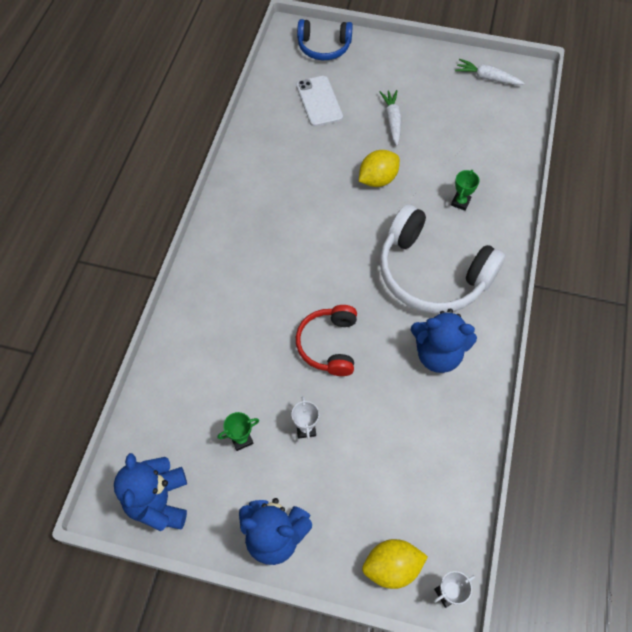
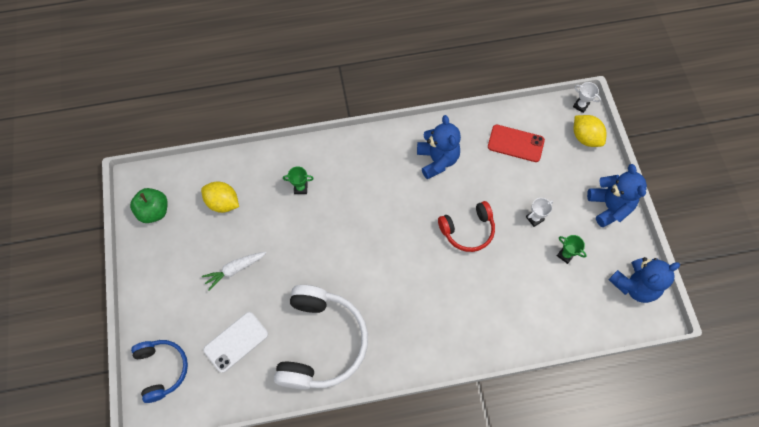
camera: 115 degrees left, 5 degrees up
(377, 179) = (304, 256): yellow lemon -> yellow lemon (223, 203)
(422, 462) = (515, 143): none -> red phone
(432, 273) = (374, 186): white headphones -> white headphones (321, 342)
(487, 78) = (154, 211): white carrot -> green apple

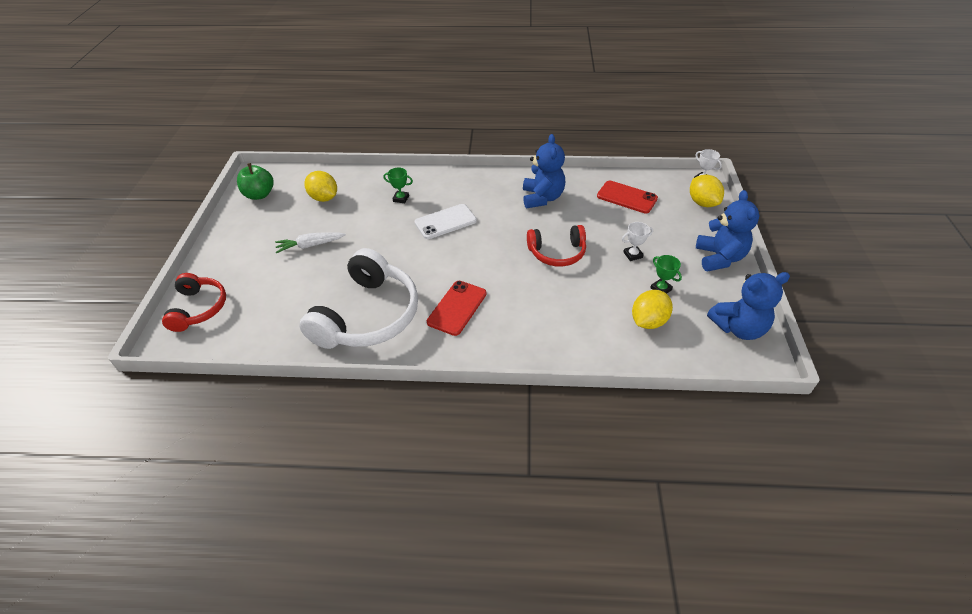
camera: 15 degrees right, 20 degrees down
(162, 369) = (198, 308): blue headphones -> red headphones
(236, 342) = (282, 299): white phone -> white phone (445, 222)
(397, 316) = (457, 308): none -> red phone
(561, 294) = (648, 321): none -> yellow lemon

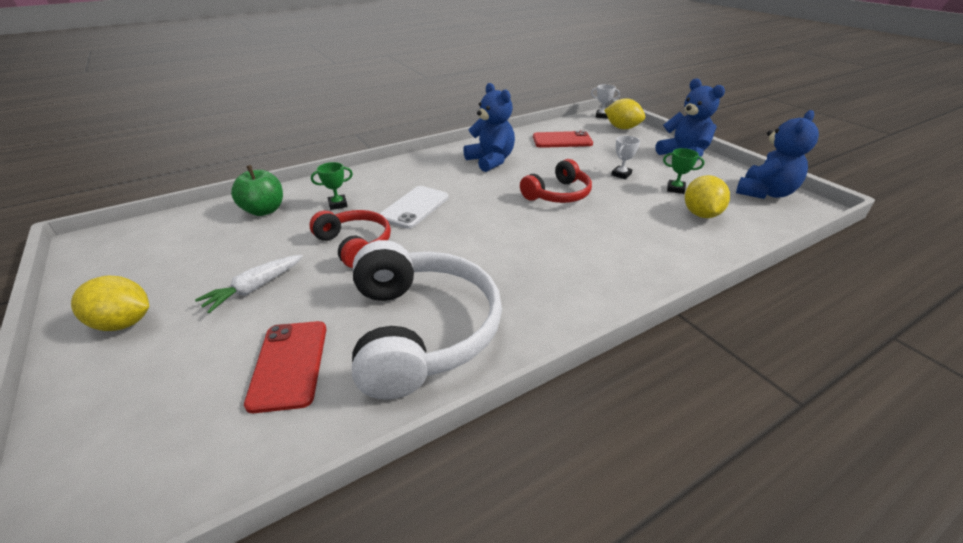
camera: 35 degrees left, 10 degrees down
(198, 308) = (105, 453): red headphones -> red headphones (354, 245)
(259, 195) = (115, 262): green apple -> green apple (264, 210)
(324, 198) = (229, 234): yellow lemon -> yellow lemon (124, 323)
(457, 308) = (520, 275): red phone -> red phone (289, 364)

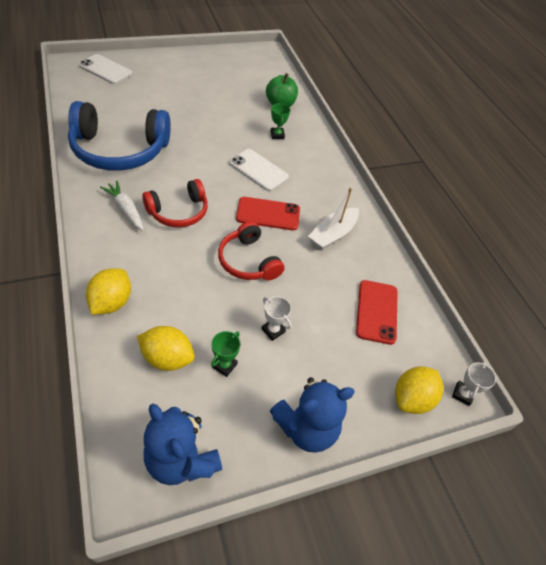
camera: 95 degrees right, 15 degrees up
(118, 447) = (105, 69): none -> white phone
(124, 323) = (184, 65): yellow lemon -> yellow lemon (111, 302)
(255, 288) = (192, 100): white carrot -> white carrot (126, 210)
(289, 364) = (123, 107): red phone -> red phone (268, 214)
(354, 245) = (218, 137): red headphones -> red headphones (178, 212)
(420, 330) = (120, 150): white headphones -> blue headphones
(491, 161) = (332, 234): blue teddy bear -> white boat

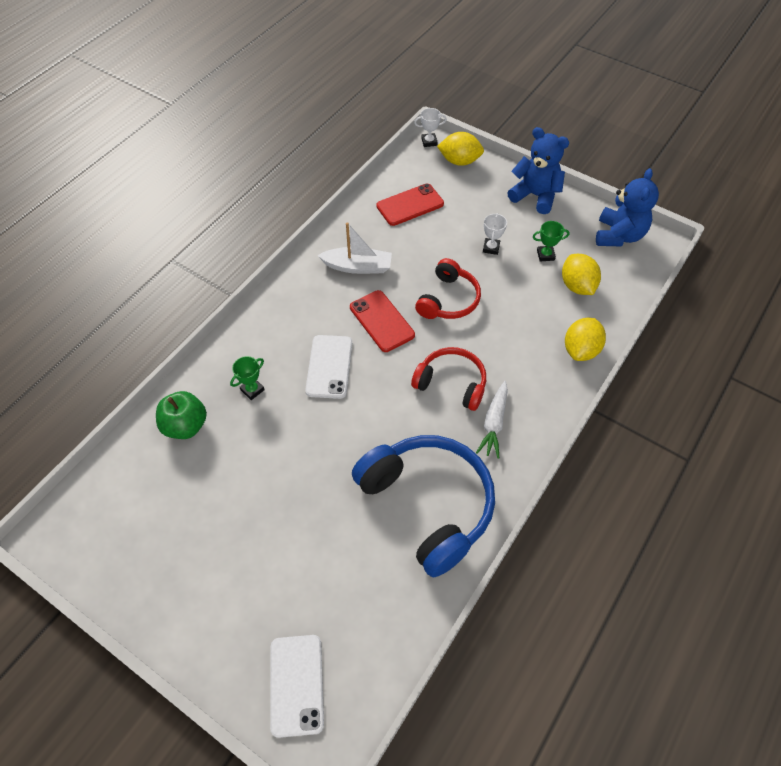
camera: 120 degrees left, 5 degrees up
(111, 302) = (581, 350): yellow lemon -> yellow lemon turned 45 degrees counterclockwise

